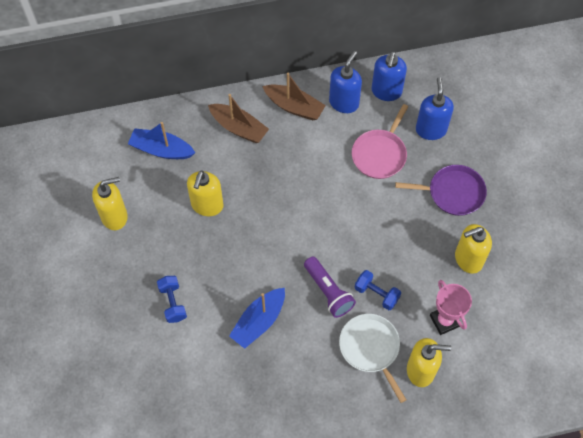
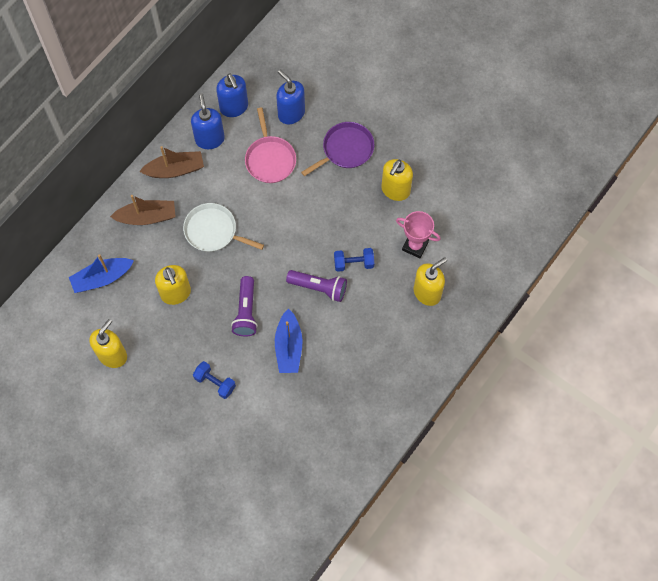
camera: 40 degrees left, 5 degrees up
(250, 264) = (246, 311): none -> purple flashlight
(370, 348) = (381, 304): white pan -> white pan (213, 231)

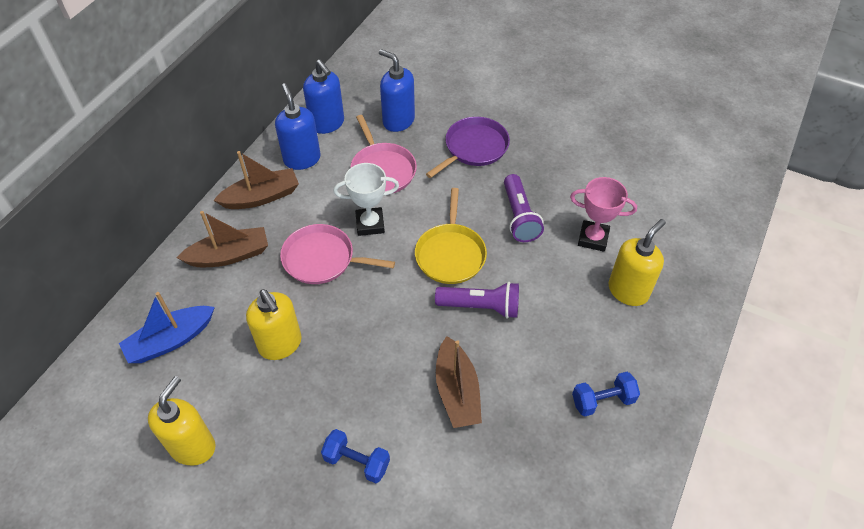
camera: 10 degrees left, 15 degrees down
(213, 231) = (322, 259): white pan -> pink pan
(246, 311) = (385, 353): purple flashlight -> purple flashlight (519, 217)
(252, 207) = (370, 224): none -> white trophy
(288, 347) = (457, 391): blue boat -> brown boat
(307, 242) = (450, 254): none -> yellow pan
(353, 263) = (519, 270): blue dumbbell -> blue dumbbell (602, 400)
(395, 190) = (548, 181): yellow soap dispenser -> none

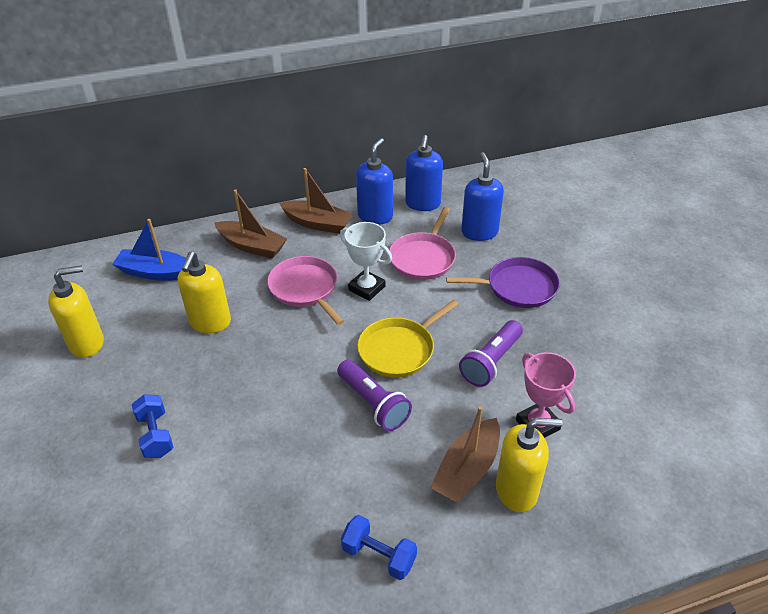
camera: 45 degrees right, 10 degrees down
(457, 391) = (278, 448): brown boat -> brown boat (467, 469)

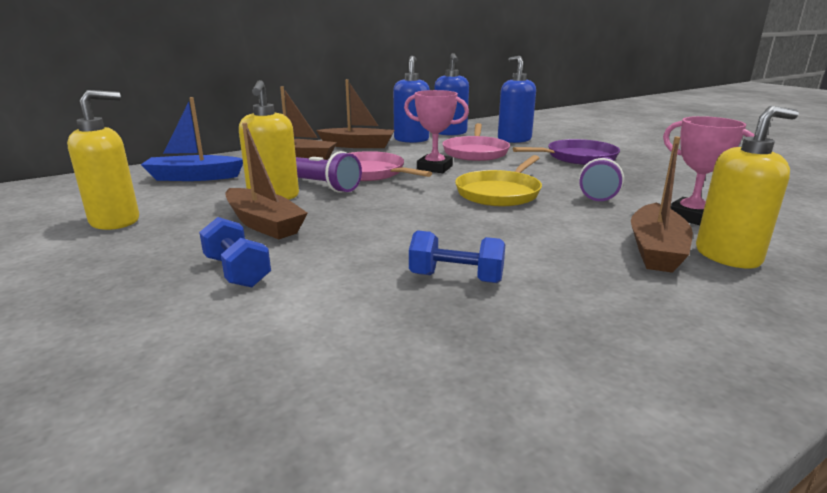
camera: 15 degrees left, 20 degrees down
(190, 369) = (264, 224): none -> brown boat
(367, 288) = (434, 168): white trophy -> pink trophy
(373, 403) = (504, 223): purple flashlight -> purple flashlight (322, 186)
(379, 555) = (628, 325): blue dumbbell -> blue dumbbell (456, 278)

